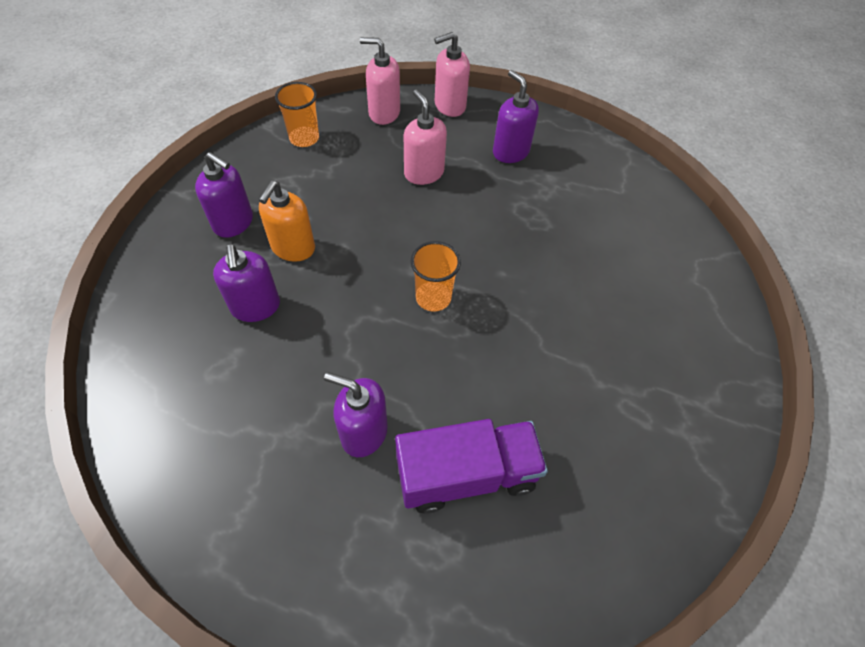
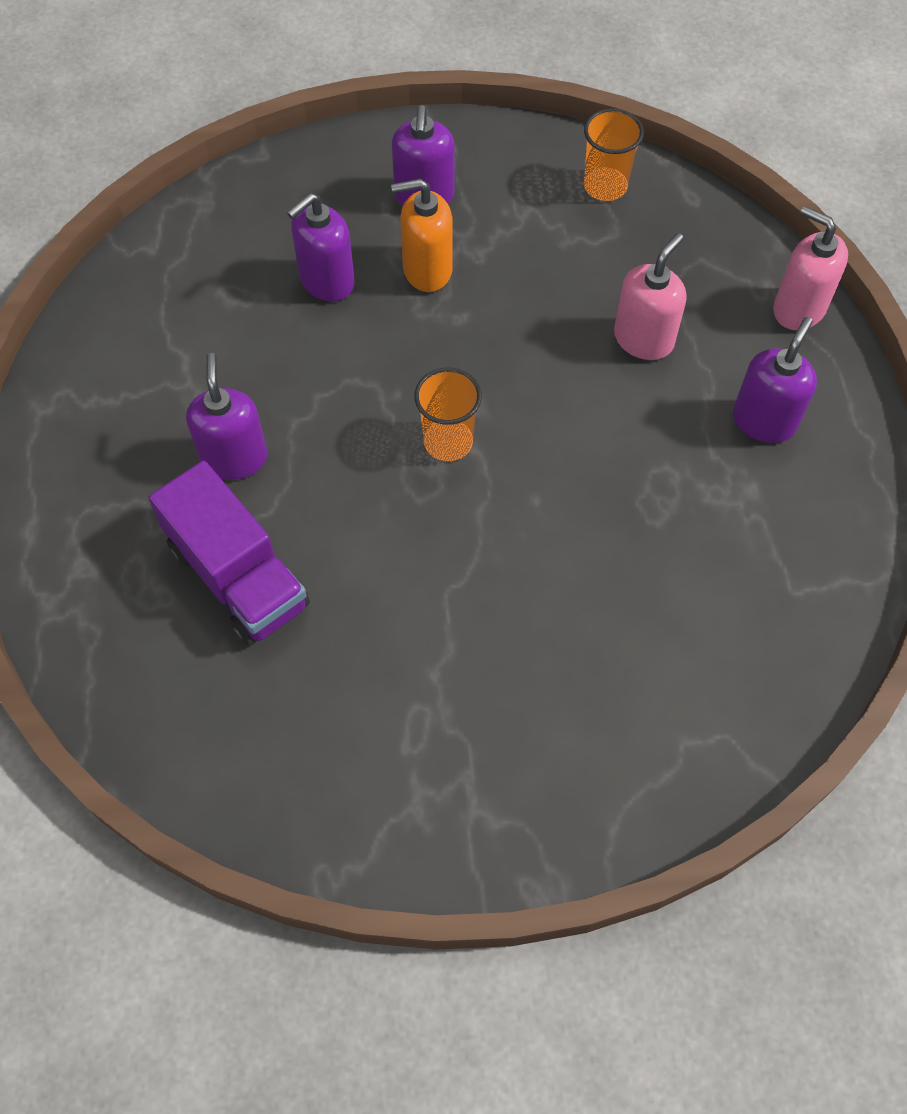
camera: 65 degrees right, 5 degrees up
(384, 113) = (720, 243): pink soap dispenser -> none

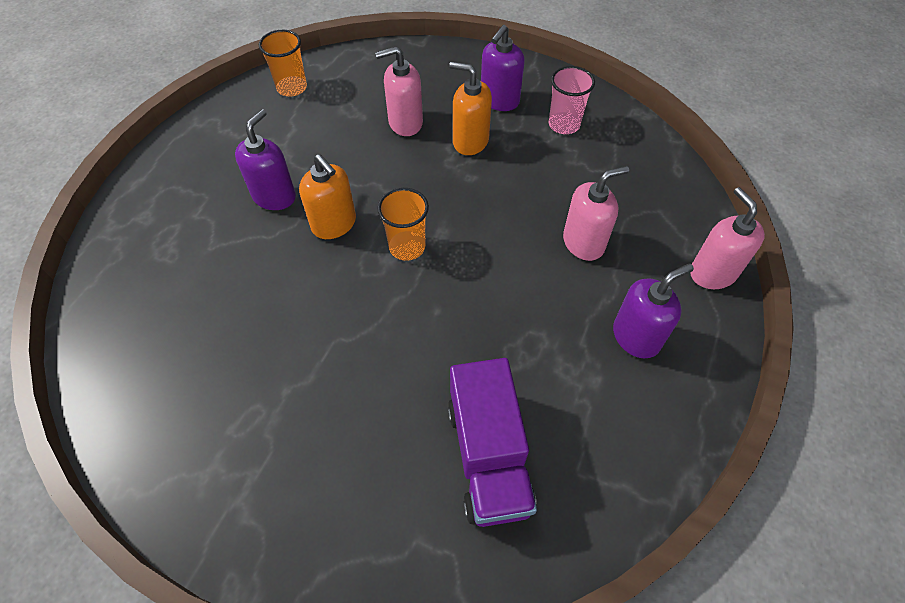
camera: 30 degrees right, 5 degrees down
(238, 576) = (220, 265): purple truck -> purple truck (488, 456)
(326, 281) = (405, 123): purple soap dispenser -> pink soap dispenser
(339, 456) = (334, 224): none -> orange soap dispenser
(525, 195) = (564, 124): none -> pink cup
(605, 186) = (621, 140): orange cup -> orange cup (292, 88)

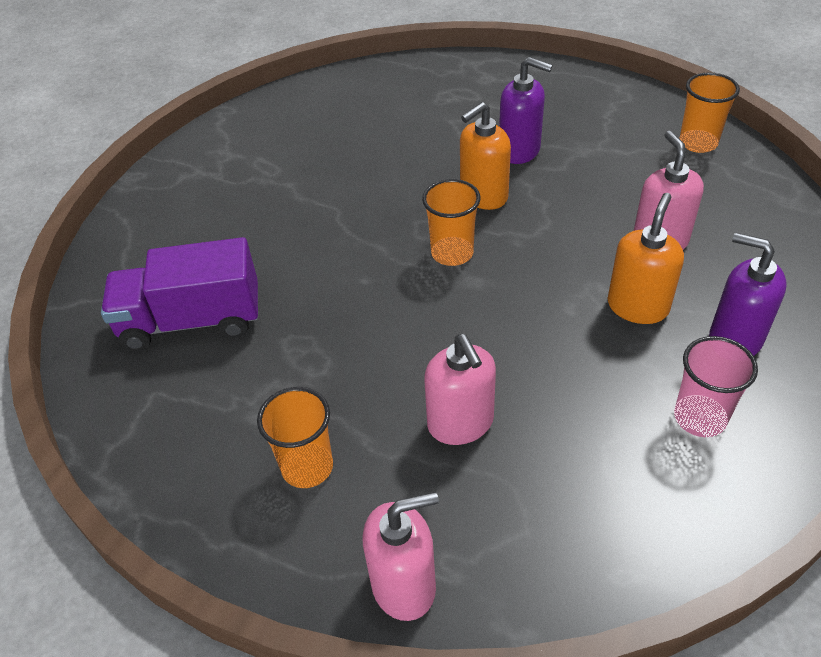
camera: 95 degrees right, 10 degrees down
(636, 337) = (307, 467): purple soap dispenser -> orange cup

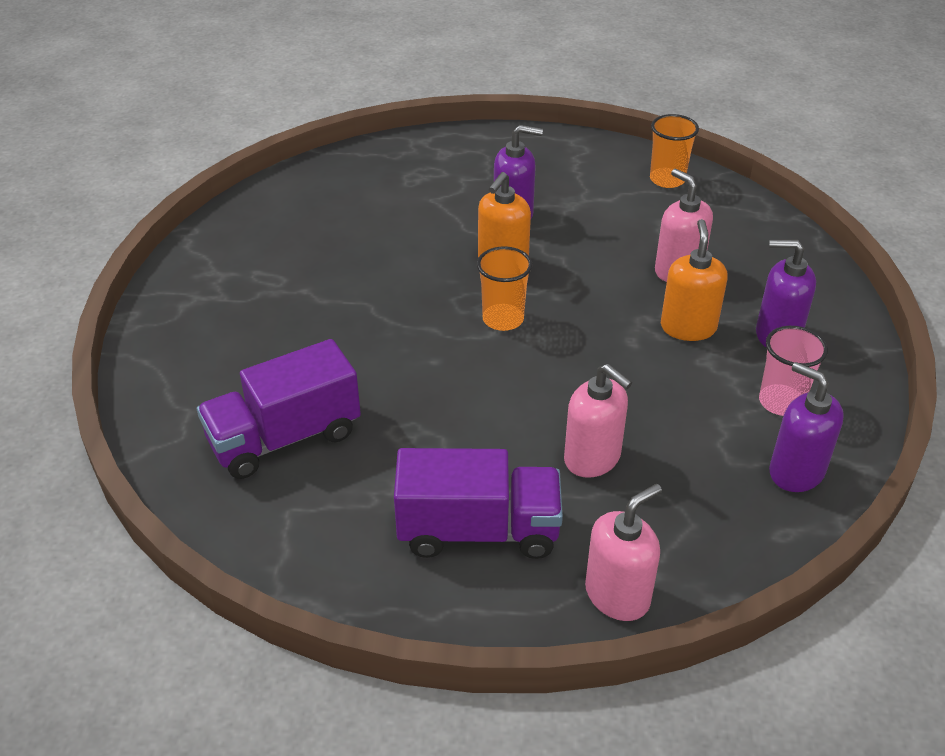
camera: 25 degrees left, 5 degrees down
(307, 467) = (478, 530): orange cup -> purple truck
(675, 505) = (796, 471): none -> purple soap dispenser

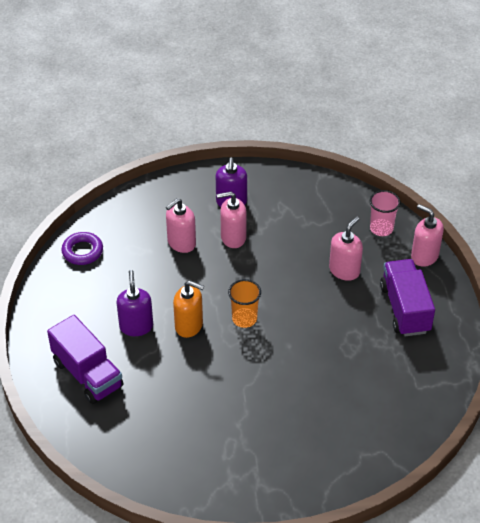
camera: 100 degrees left, 5 degrees up
(284, 437) = (369, 402): purple truck -> purple truck (87, 374)
(667, 179) = (82, 251): orange cup -> purple ring
(688, 327) = (233, 237): orange soap dispenser -> pink soap dispenser
(781, 402) = (284, 201): pink cup -> pink cup (381, 228)
(796, 471) = (330, 197): purple soap dispenser -> none

